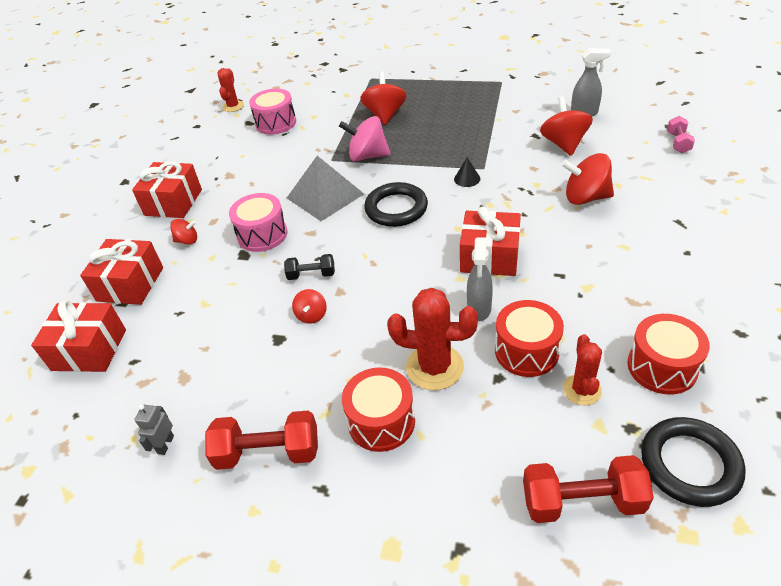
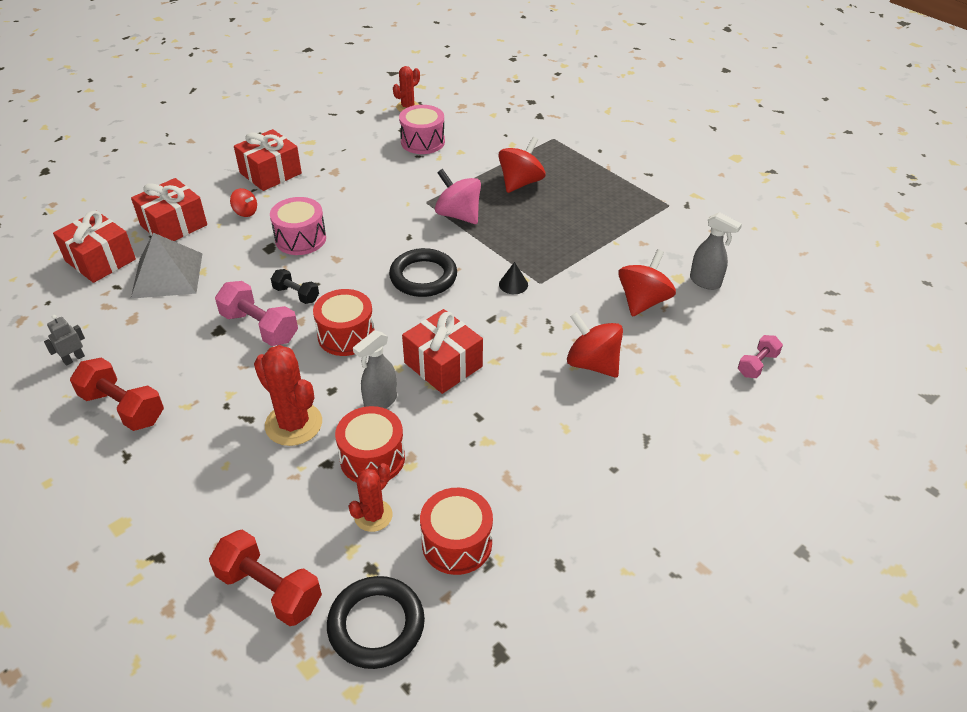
camera: 30 degrees right, 0 degrees up
(311, 315) = (260, 327): red spinning top -> pink dumbbell
(325, 196) = (383, 232): grey pyramid -> grey pyramid (167, 275)
(381, 421) = (213, 437): red drum -> red drum (346, 335)

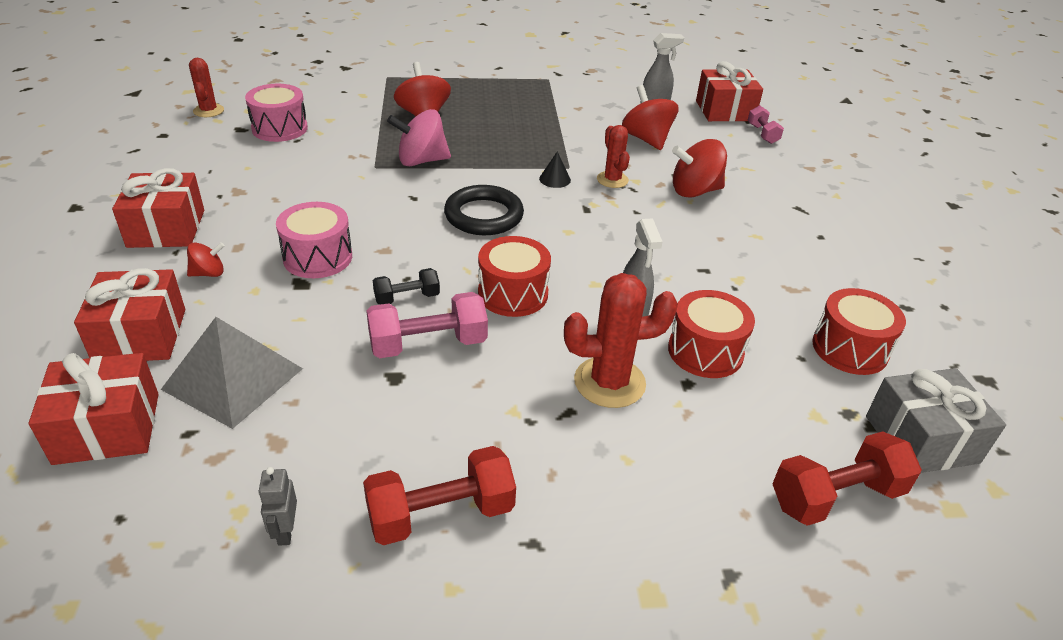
camera: 55 degrees left, 5 degrees down
(373, 516) = (782, 383): red cactus -> red cactus (612, 180)
(376, 625) = (921, 439): black ring -> grey gift
(443, 364) = (618, 258): red gift -> red gift (724, 111)

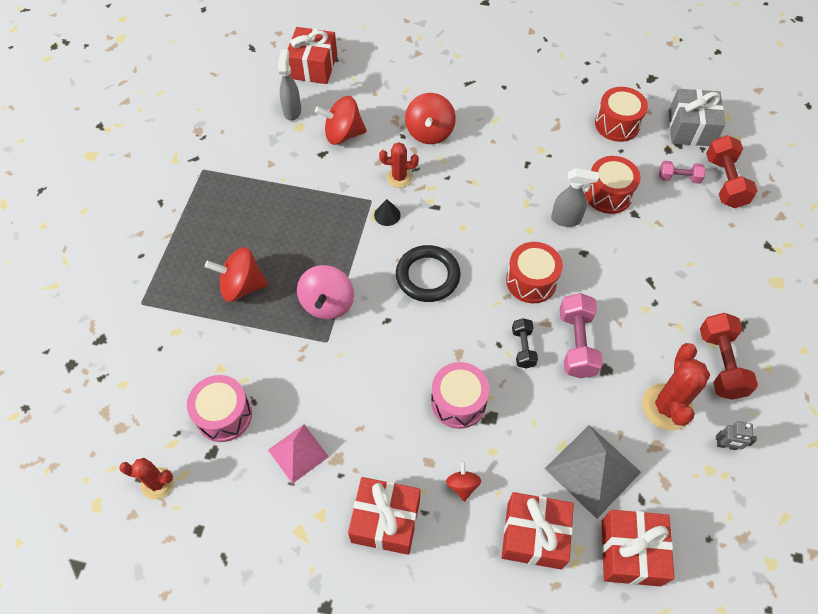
camera: 70 degrees left, 20 degrees up
(243, 169) = (298, 453): none -> pink pyramid
(609, 382) = (628, 252): red cactus -> red cactus (667, 407)
(762, 134) = (359, 59): pink dumbbell -> pink dumbbell (678, 178)

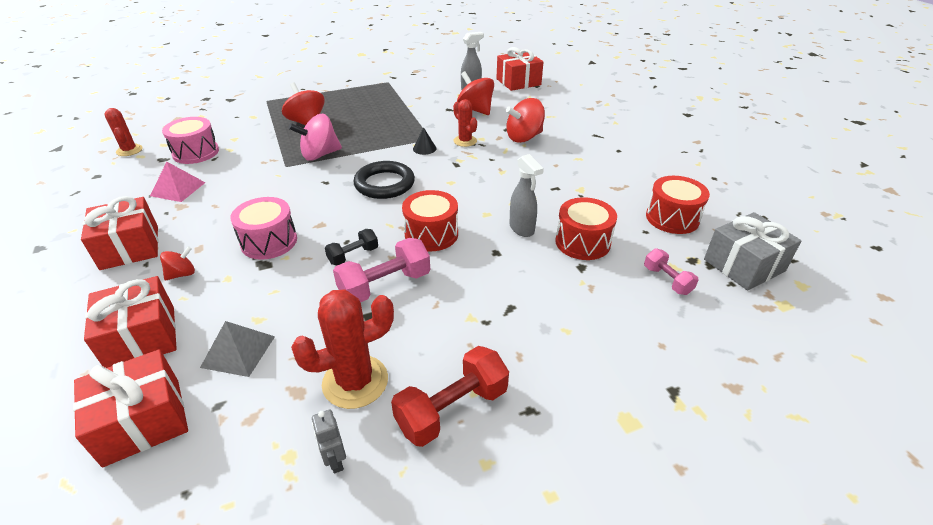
camera: 55 degrees right, 20 degrees down
(592, 470) = (238, 351): grey pyramid -> grey pyramid, size x0.65
(724, 182) = (712, 317): red dumbbell -> none

